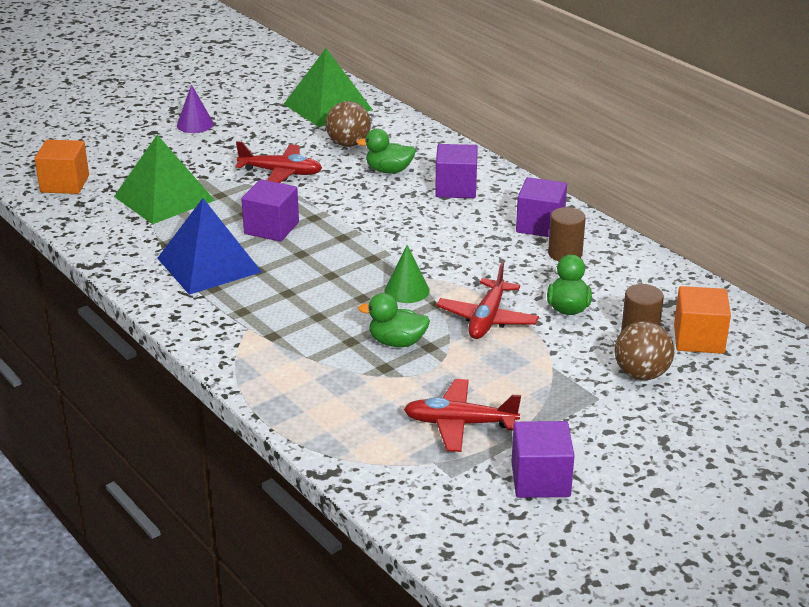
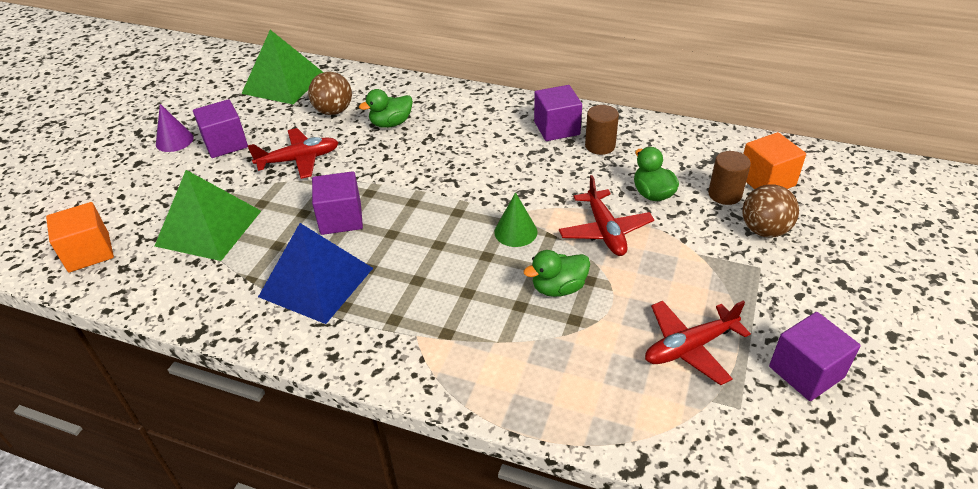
camera: 30 degrees left, 10 degrees up
(456, 188) = (460, 120): purple cube -> purple cube (225, 143)

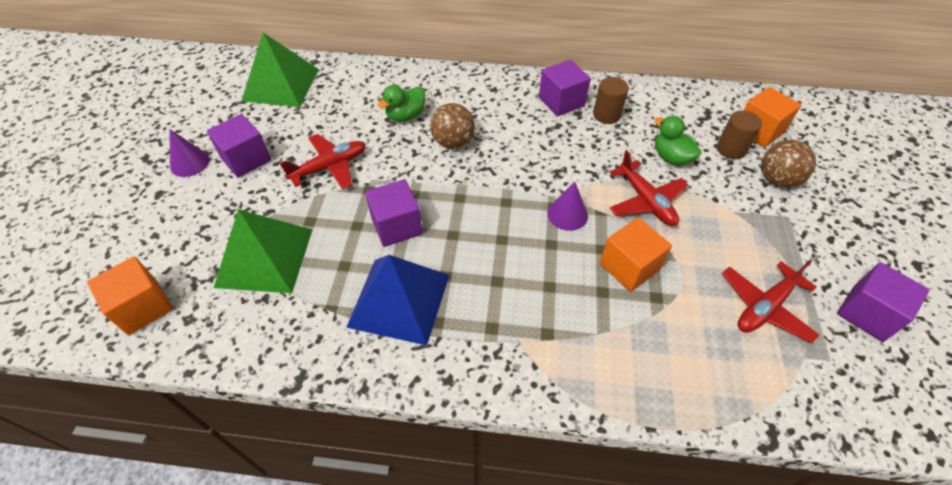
camera: 15 degrees left, 10 degrees up
(333, 111) = (344, 109): brown ball -> brown ball (453, 142)
(515, 232) = (567, 214): green cone -> purple cone
(558, 288) = (629, 267): green duck -> orange cube

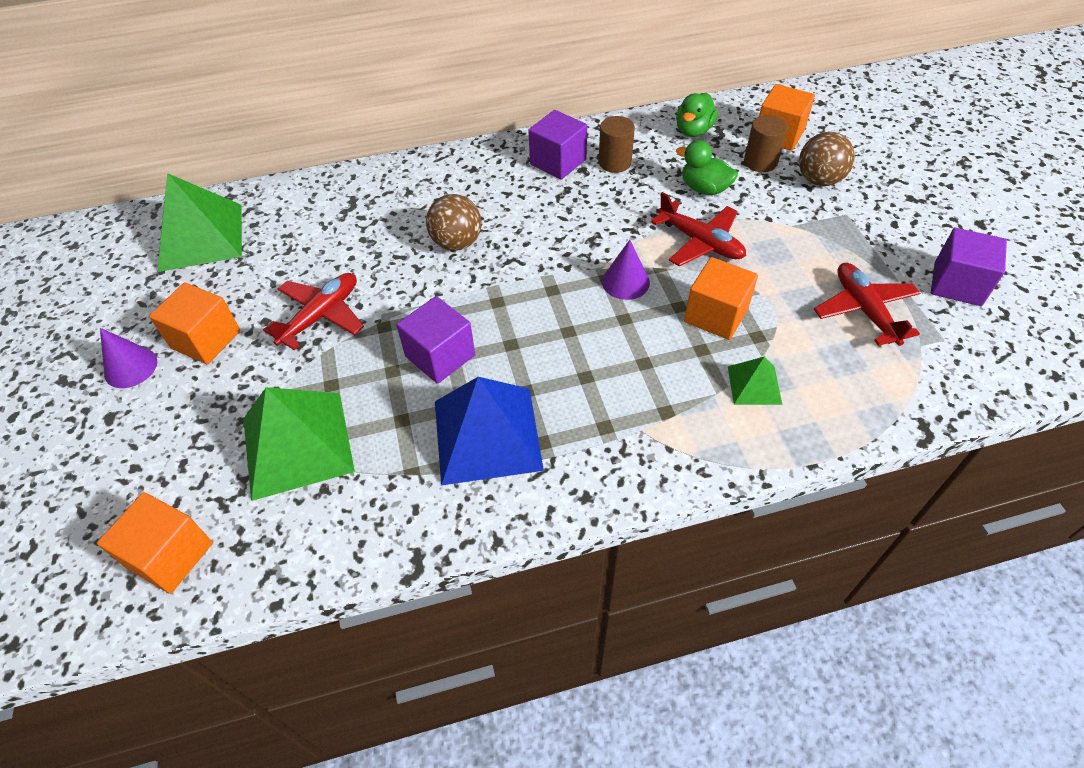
camera: 20 degrees left, 0 degrees up
(246, 159) = (206, 339): purple cube -> orange cube
(405, 116) = (383, 229): green duck -> green duck (693, 131)
(633, 338) = (754, 385): none -> green pyramid
(765, 307) = (864, 310): red plane -> red plane turned 135 degrees clockwise

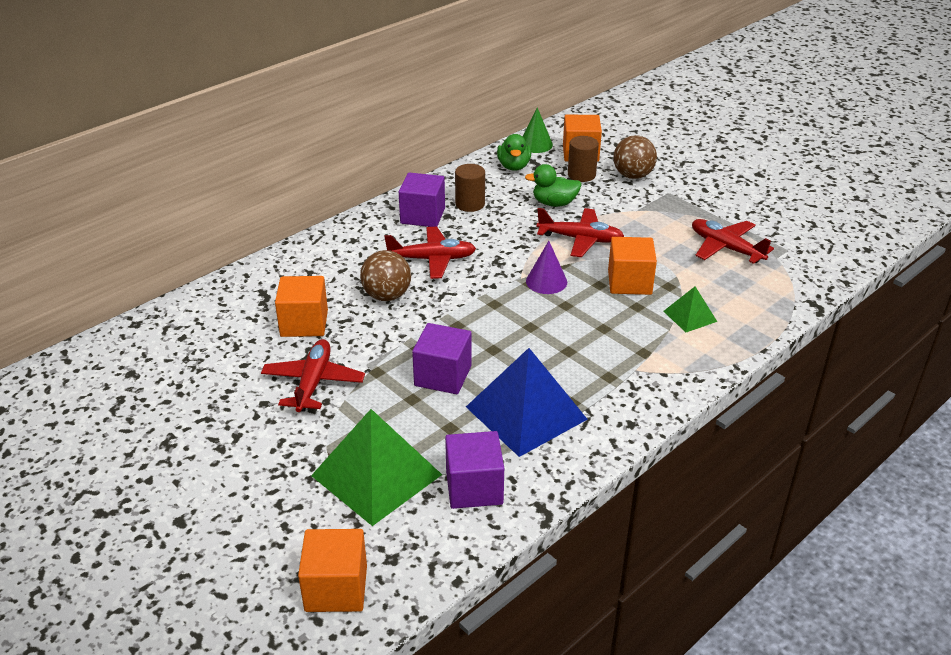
camera: 30 degrees left, 15 degrees down
(130, 367) = (164, 479): purple cone -> none
(200, 237) = (137, 362): green pyramid -> none
(206, 339) = (219, 434): orange cube -> orange cube (304, 323)
(530, 216) = (432, 259): none -> red plane
(736, 110) = (535, 144): none -> green cone
(957, 284) = (771, 215): purple cube -> purple cube (474, 487)

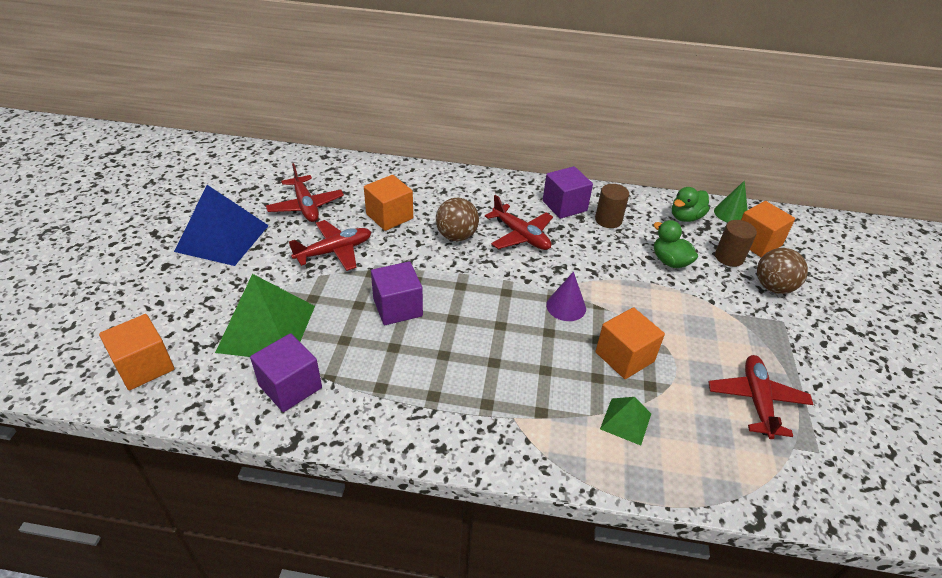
camera: 50 degrees right, 5 degrees up
(526, 413) = (397, 374): blue pyramid -> blue pyramid (222, 238)
(580, 239) = (643, 299): red plane -> red plane (306, 206)

